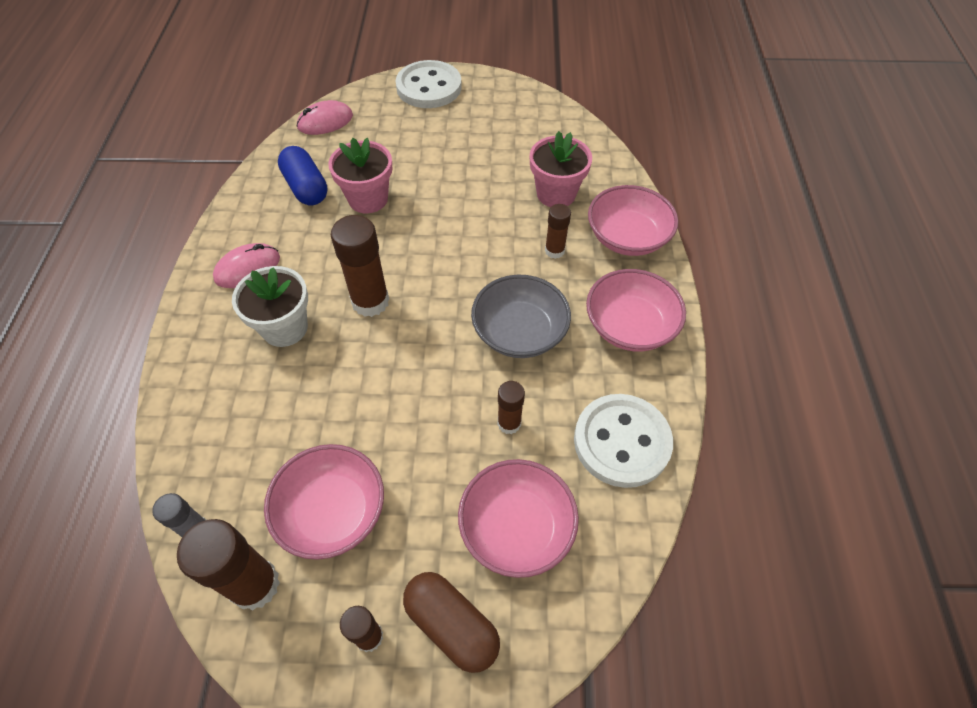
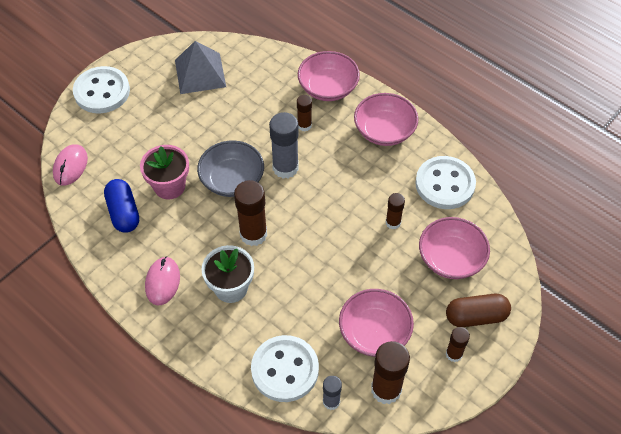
camera: 50 degrees left, 0 degrees up
(211, 450) = (285, 369): none -> white button
(306, 188) = (123, 212): blue capsule -> blue capsule turned 60 degrees clockwise
(482, 271) = (285, 168): none -> grey glue stick
(519, 332) = (342, 179): grey bowl -> grey bowl (232, 180)
(526, 133) = (200, 73): none -> grey pyramid
(556, 194) = (264, 95): pink flower pot -> none

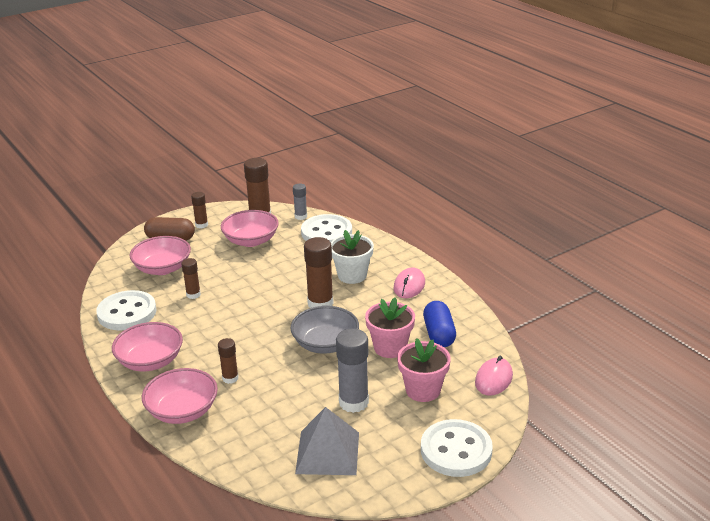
camera: 165 degrees left, 25 degrees down
(133, 143) = (423, 390): none -> pink flower pot
(285, 168) = (268, 346): grey glue stick -> grey glue stick (353, 402)

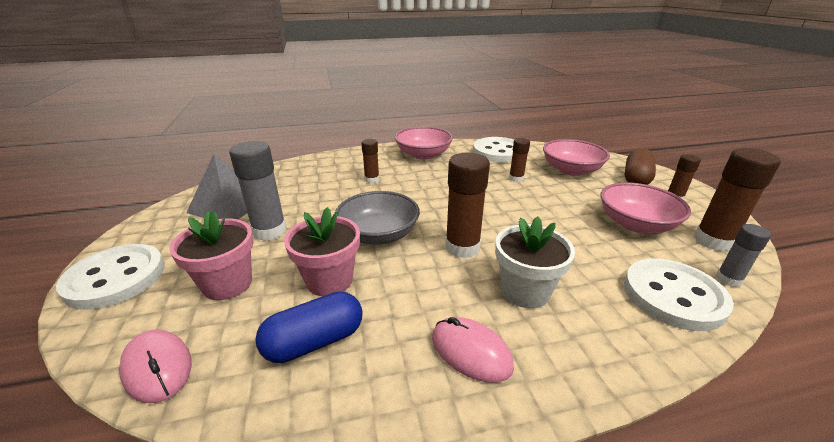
camera: 110 degrees right, 0 degrees up
(182, 411) = (351, 159): pink bowl -> none
(439, 334) = (314, 341): blue capsule -> blue capsule turned 45 degrees counterclockwise

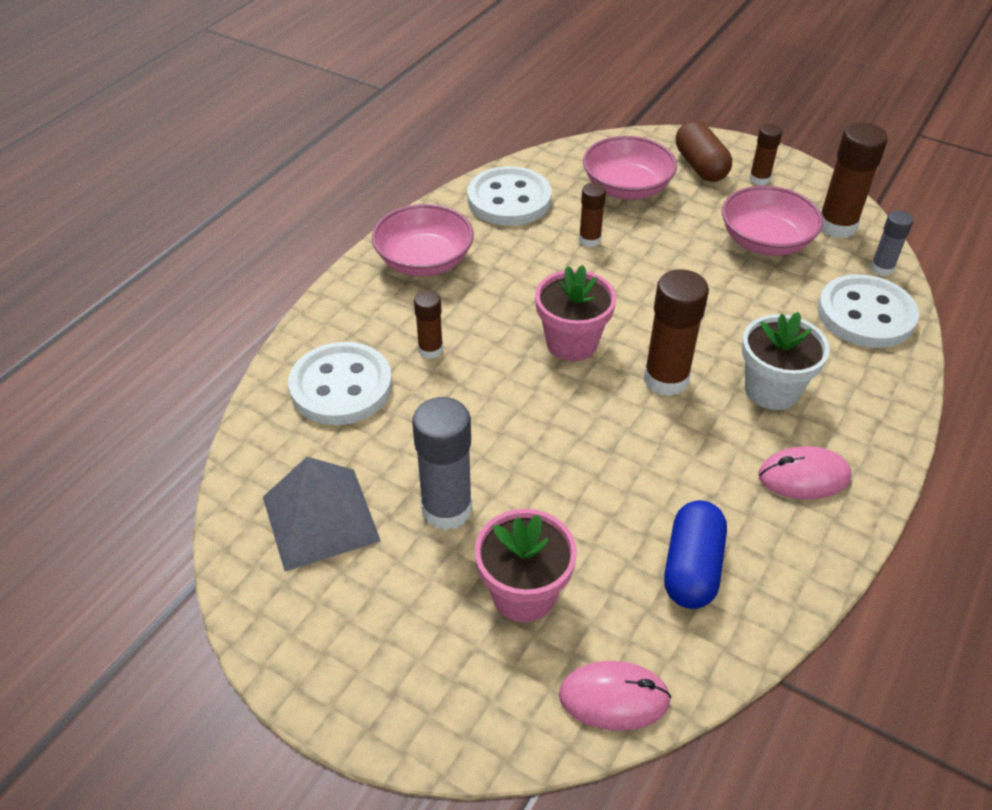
camera: 45 degrees left, 15 degrees up
(115, 278) = (392, 694): white button -> white button (341, 387)
(329, 280) = (610, 509): pink flower pot -> pink flower pot (572, 343)
(378, 234) = (568, 423): grey bowl -> none

